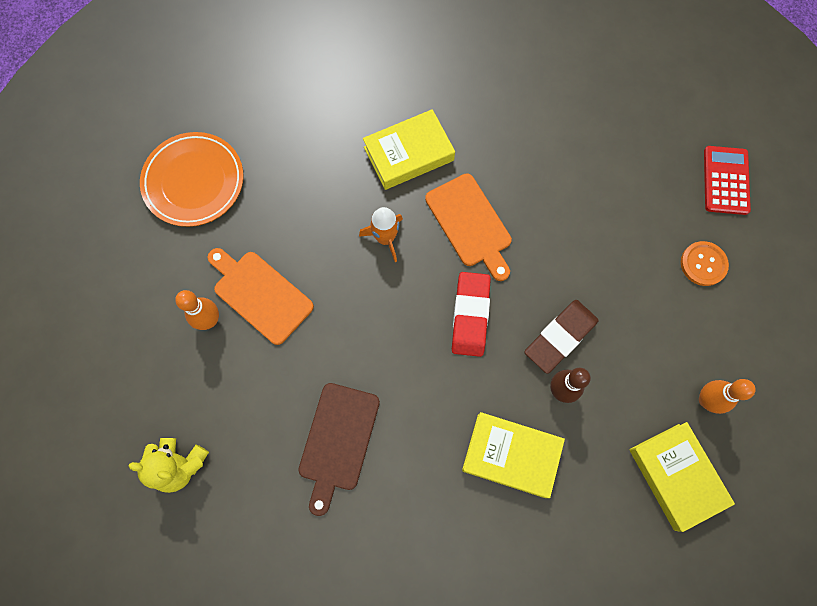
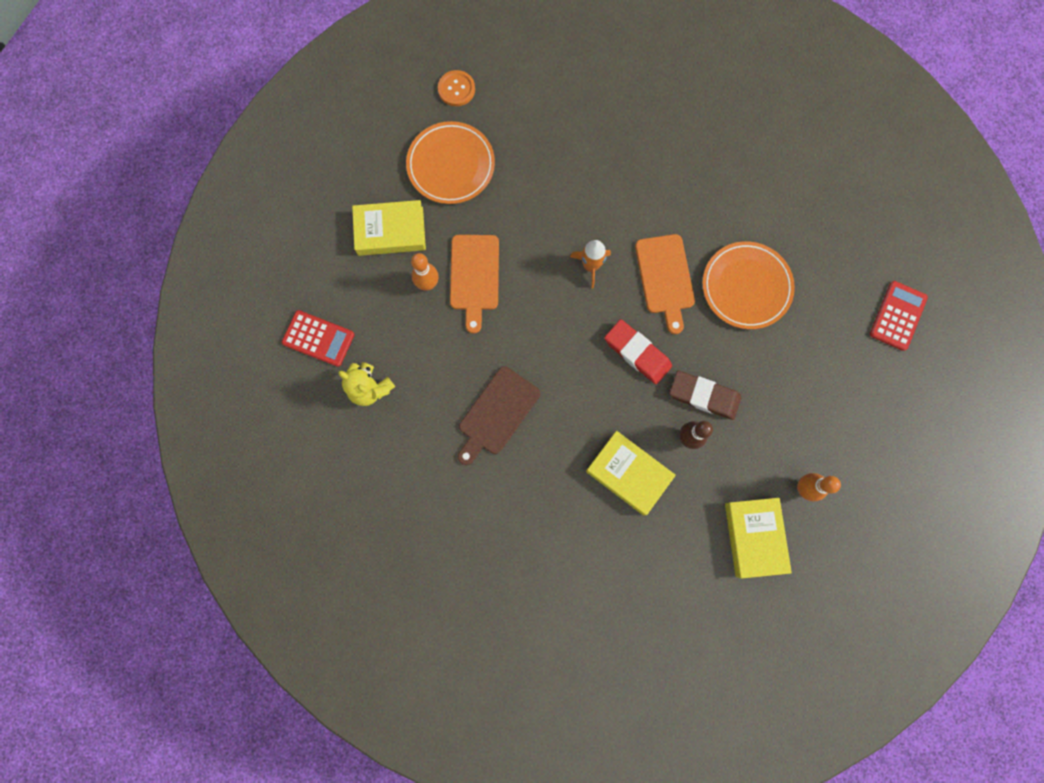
camera: 20 degrees right, 5 degrees up
(100, 428) = (318, 338): none -> red calculator
(260, 294) = (474, 277): orange cutting board -> orange cutting board turned 150 degrees counterclockwise
(408, 154) = (635, 201): yellow book -> yellow book (390, 231)
(470, 315) = (637, 353): red eraser -> red eraser turned 75 degrees counterclockwise
(559, 204) = (746, 287): none -> orange plate
(560, 337) = (704, 396): brown eraser -> brown eraser turned 45 degrees clockwise
(703, 264) = (848, 379): orange button -> orange button (456, 89)

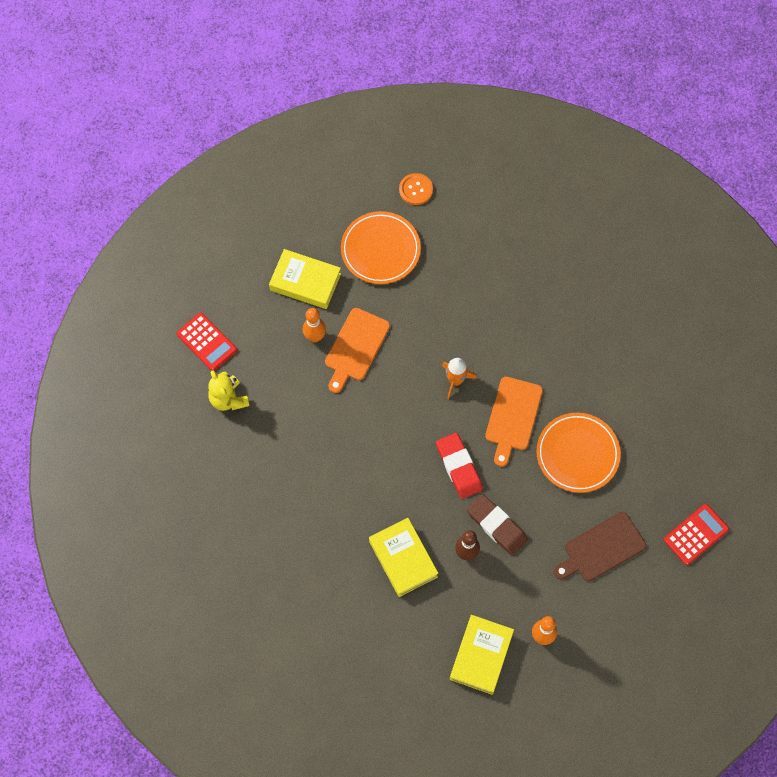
camera: 25 degrees right, 10 degrees down
(496, 414) = (319, 464): brown cutting board -> brown cutting board (601, 548)

